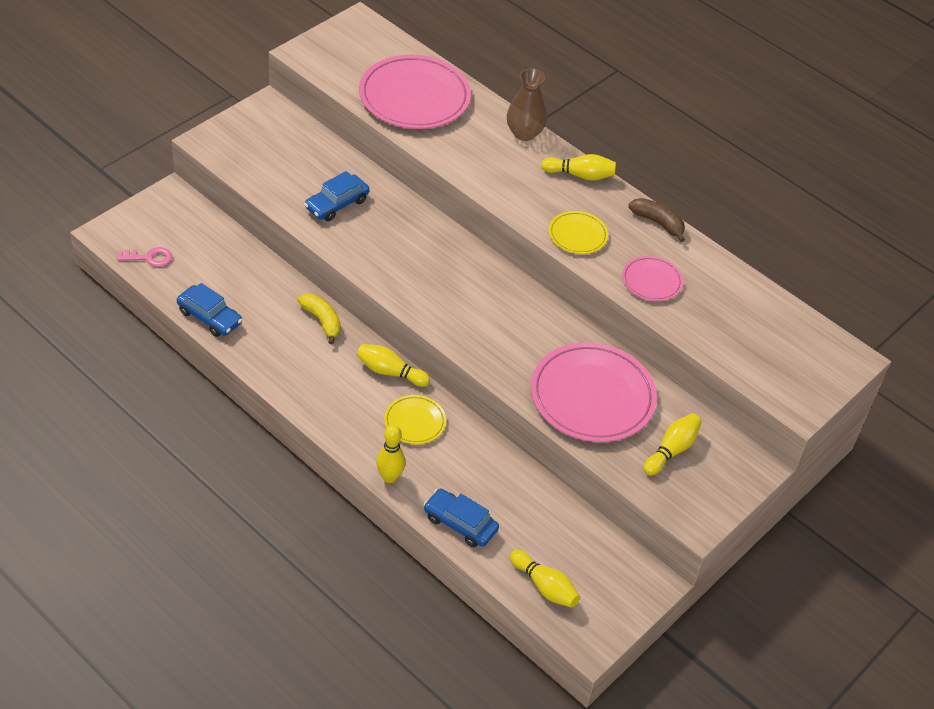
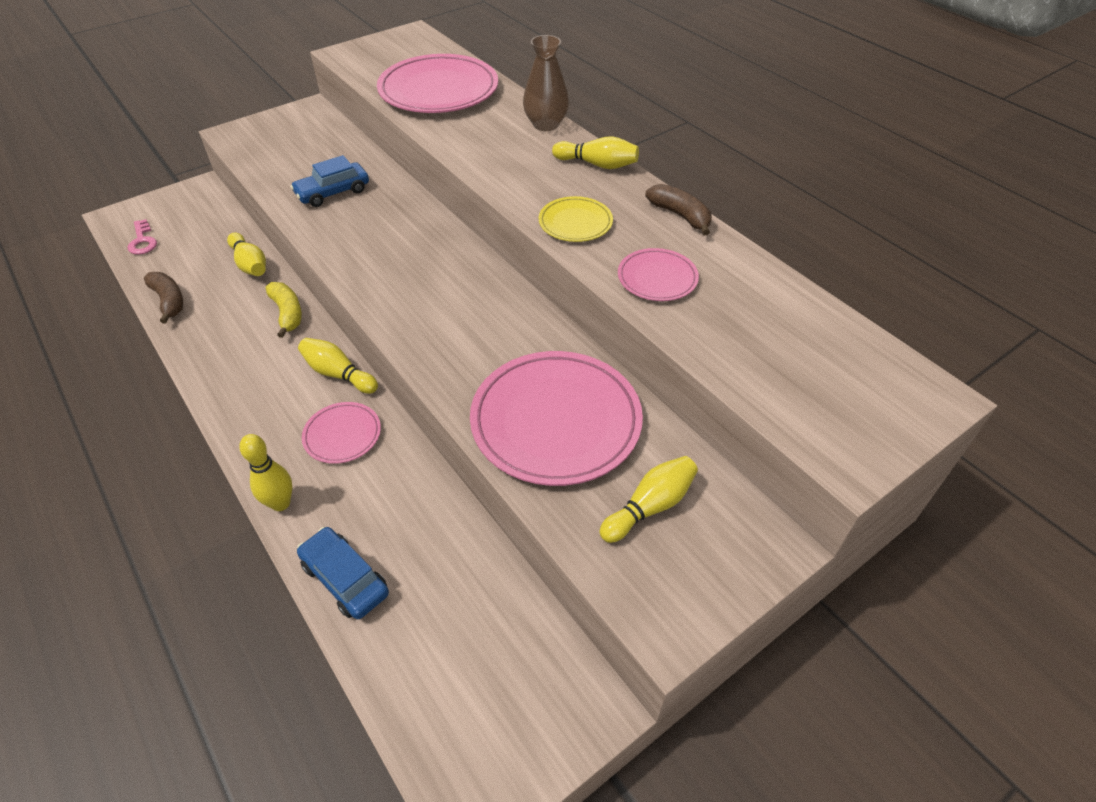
camera: 15 degrees right, 0 degrees up
(149, 258) = (142, 241): pink key -> pink key turned 60 degrees clockwise
(209, 317) = (169, 301): blue car -> brown banana
(415, 422) = (342, 435): yellow plate -> pink plate
(544, 586) = (429, 694): yellow bowling pin -> yellow bowling pin (250, 264)

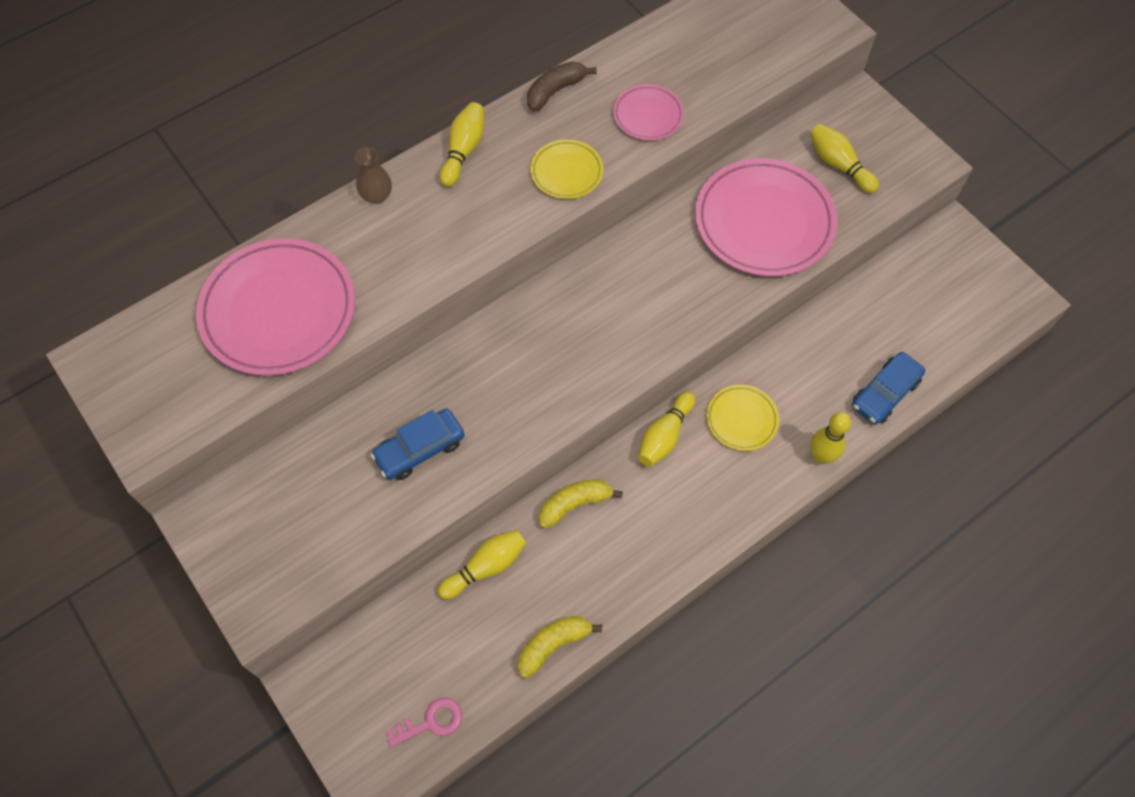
camera: 90 degrees left, 15 degrees up
(169, 301) = (553, 645): brown banana -> yellow banana
(333, 192) = (420, 449): blue car -> blue car turned 90 degrees clockwise
(342, 435) = (741, 419): pink plate -> yellow plate
(546, 124) = (377, 196): brown vase -> brown vase, size x0.66

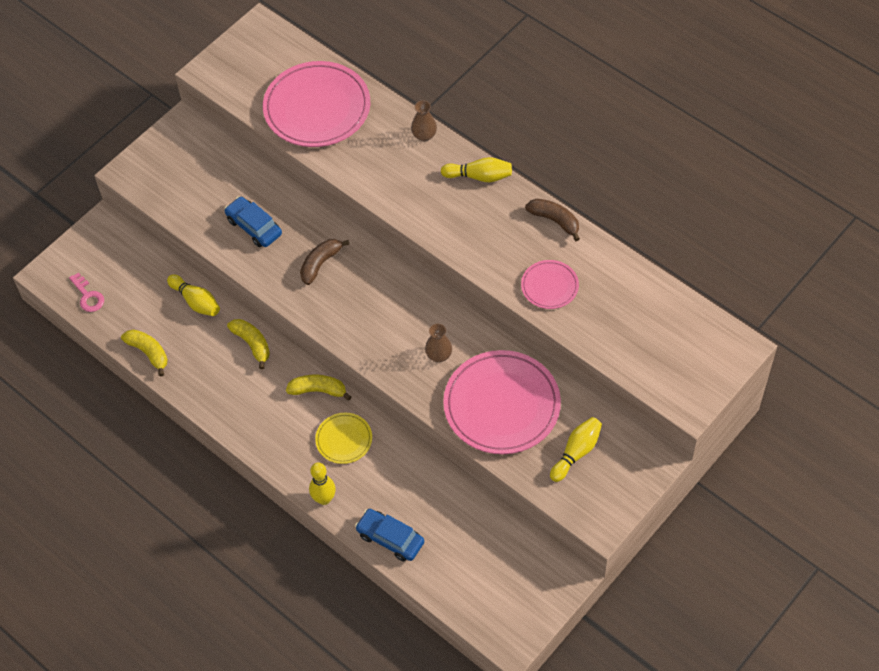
camera: 80 degrees right, 5 degrees down
(507, 377) = (320, 264): none -> brown banana
(566, 172) = (478, 244): yellow plate -> none
(664, 436) = (318, 390): yellow bowling pin -> yellow banana
(681, 271) = (439, 355): none -> brown vase

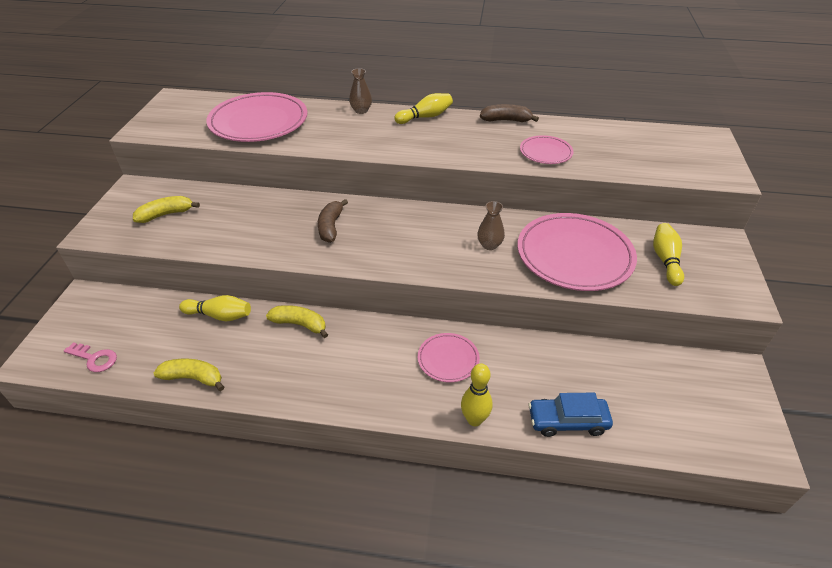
camera: 35 degrees left, 15 degrees down
(254, 227) = (249, 225): blue car -> none
(318, 390) = (391, 332): yellow banana -> yellow banana (166, 214)
(344, 439) = (448, 359): yellow plate -> pink plate

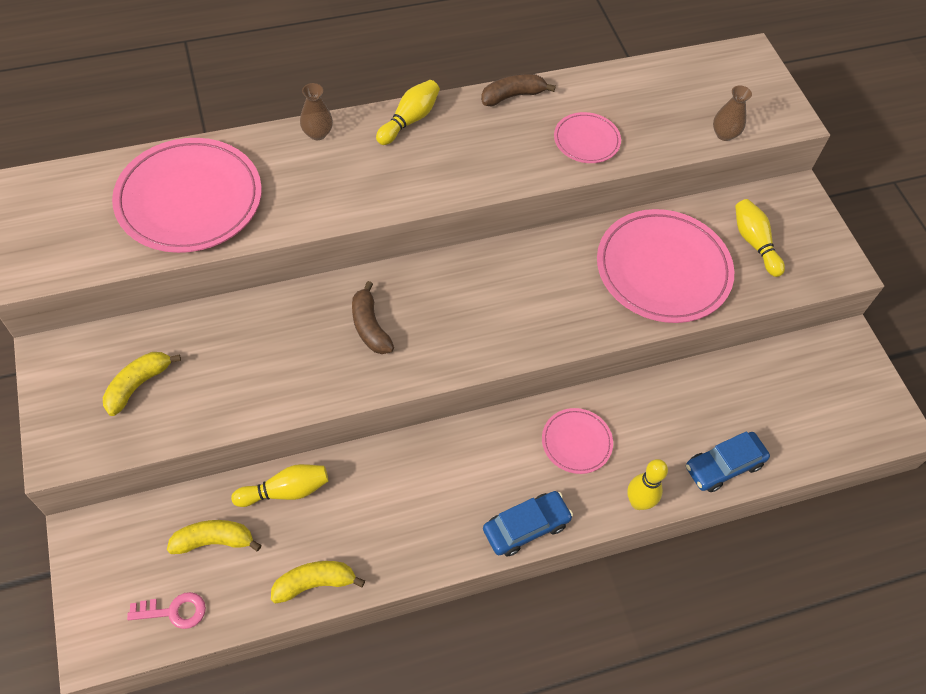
camera: 30 degrees left, 15 degrees up
(300, 324) = (390, 464): yellow banana -> yellow banana (214, 541)
(370, 402) = (526, 527): none -> blue car
(489, 245) = (567, 287): brown vase -> brown vase (724, 134)

